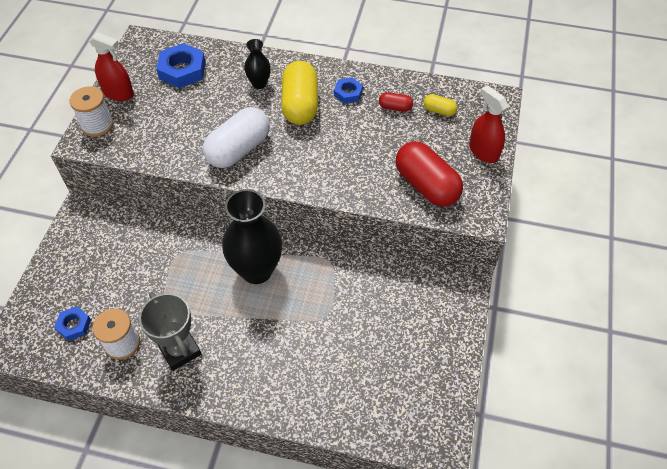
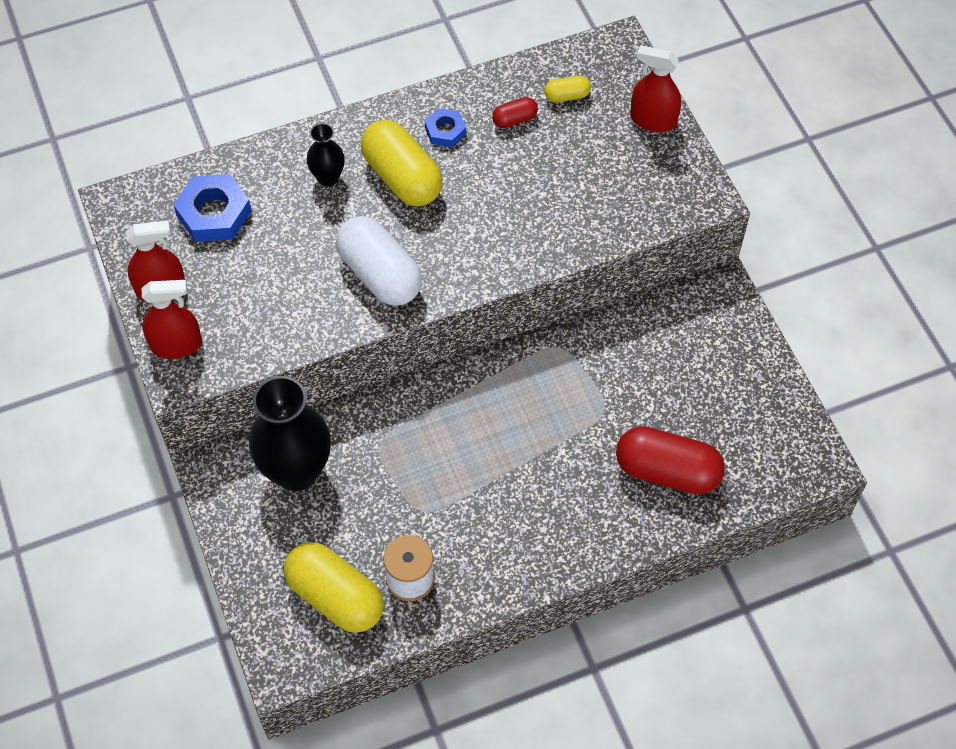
camera: 35 degrees left, 5 degrees up
(74, 325) = (335, 596): blue nut -> yellow capsule
(97, 125) = (176, 345): white spool -> red spray bottle
(180, 350) = (480, 544): grey trophy -> none
(238, 149) = (380, 274): white capsule -> white capsule turned 45 degrees counterclockwise
(256, 270) = (487, 406): black vase -> black vase (296, 471)
(426, 185) = (624, 195): red capsule -> red capsule (667, 471)

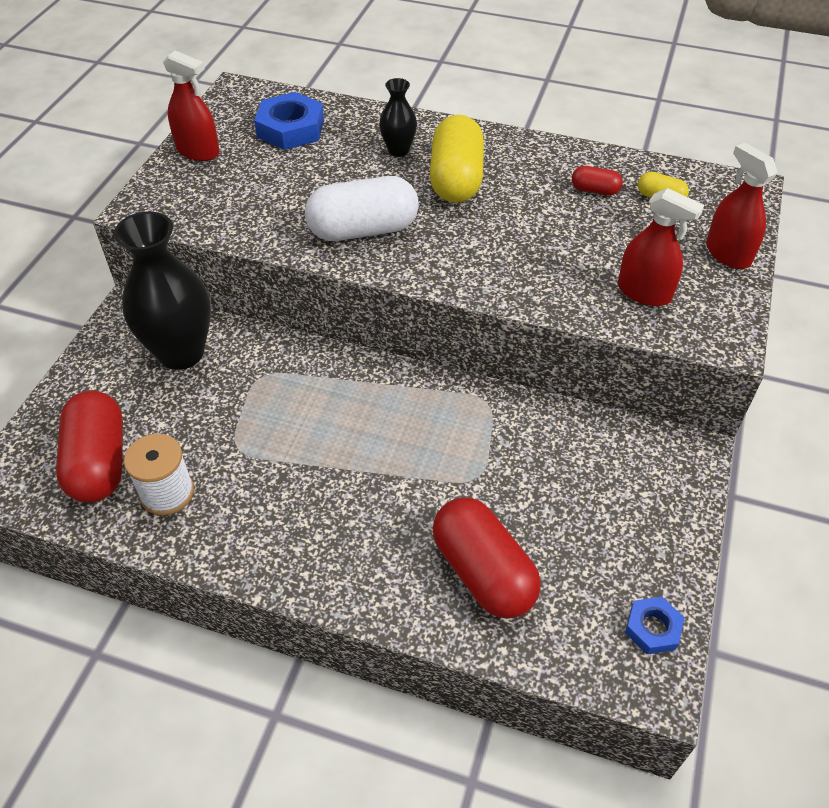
camera: 40 degrees right, 10 degrees down
(176, 345) = (164, 188): red spray bottle -> red spray bottle (644, 292)
(335, 596) = (99, 462): yellow capsule -> red capsule
(380, 274) = (363, 230): white capsule -> white capsule turned 75 degrees clockwise
(445, 131) = (526, 168): blue nut -> blue nut (652, 628)

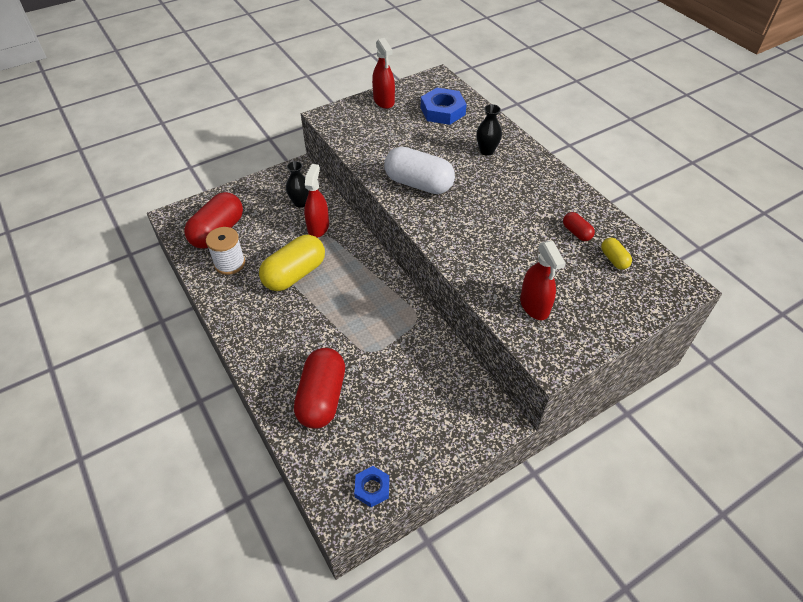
camera: 40 degrees right, 0 degrees up
(181, 353) = (300, 203): black vase -> black vase, size x0.50
(456, 179) = (500, 183): yellow capsule -> yellow capsule (294, 274)
(728, 254) = (617, 316): red spray bottle -> red spray bottle (318, 227)

